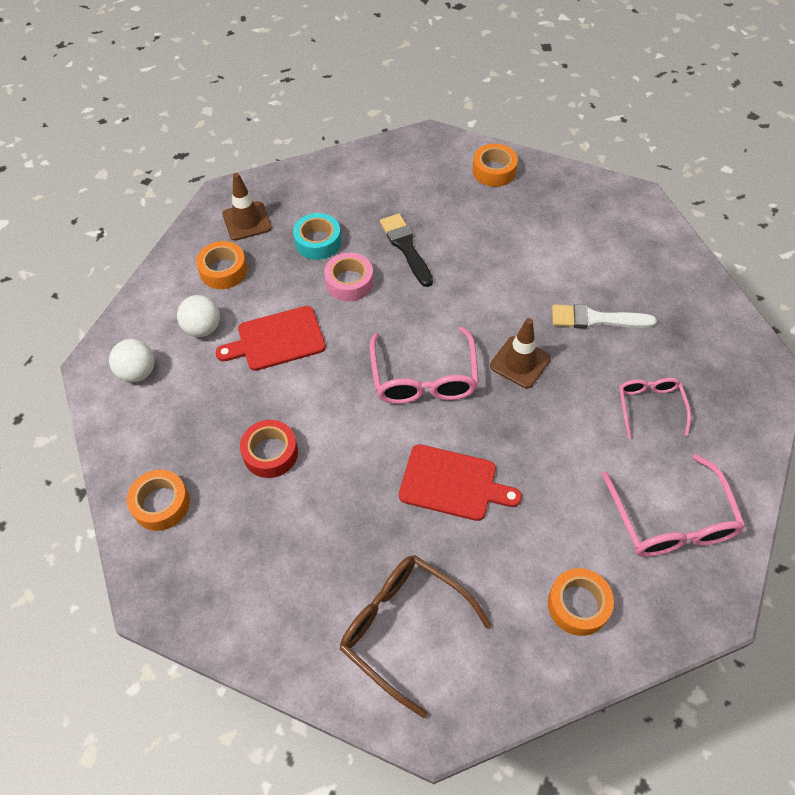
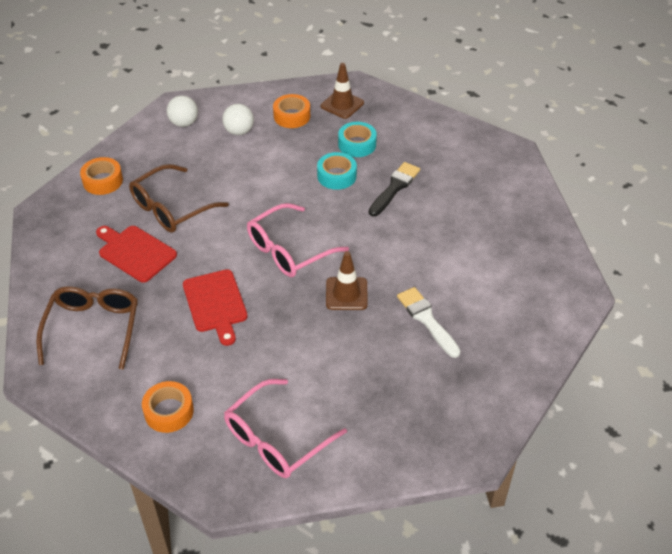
camera: 55 degrees right, 10 degrees down
(270, 453) = (172, 207): red tape -> brown glasses
(277, 339) = (259, 167): red cutting board -> red cutting board (135, 252)
(349, 282) = (336, 176): pink tape -> turquoise tape
(494, 171) = (518, 198): orange tape -> none
(650, 407) = (370, 386): pink glasses -> none

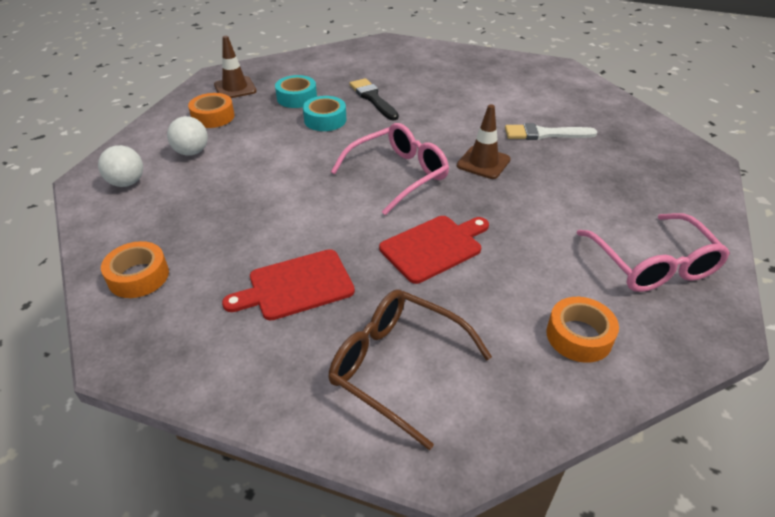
camera: 60 degrees left, 5 degrees down
(172, 207) = (253, 233): brown glasses -> none
(215, 303) = (434, 247): red cutting board -> red cutting board turned 45 degrees counterclockwise
(290, 249) = (397, 175): pink glasses -> pink glasses turned 120 degrees counterclockwise

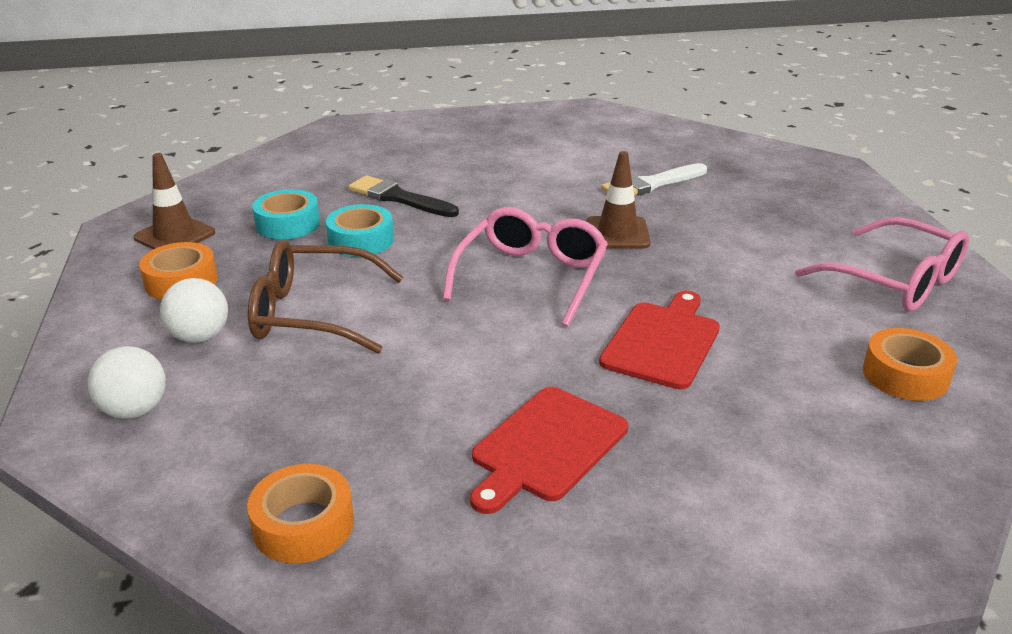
camera: 30 degrees left, 10 degrees down
(398, 367) = (767, 485): brown glasses -> brown glasses (314, 313)

